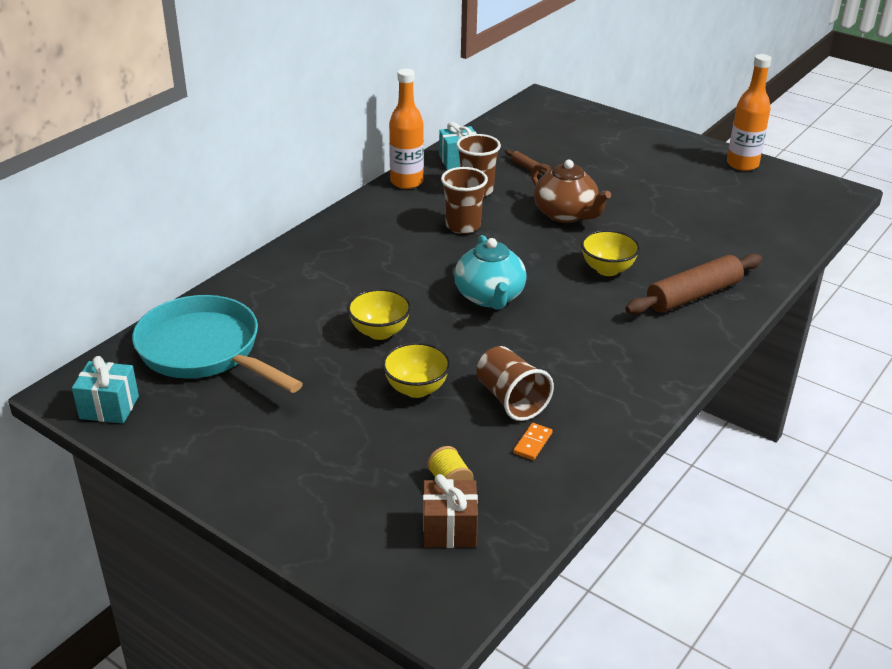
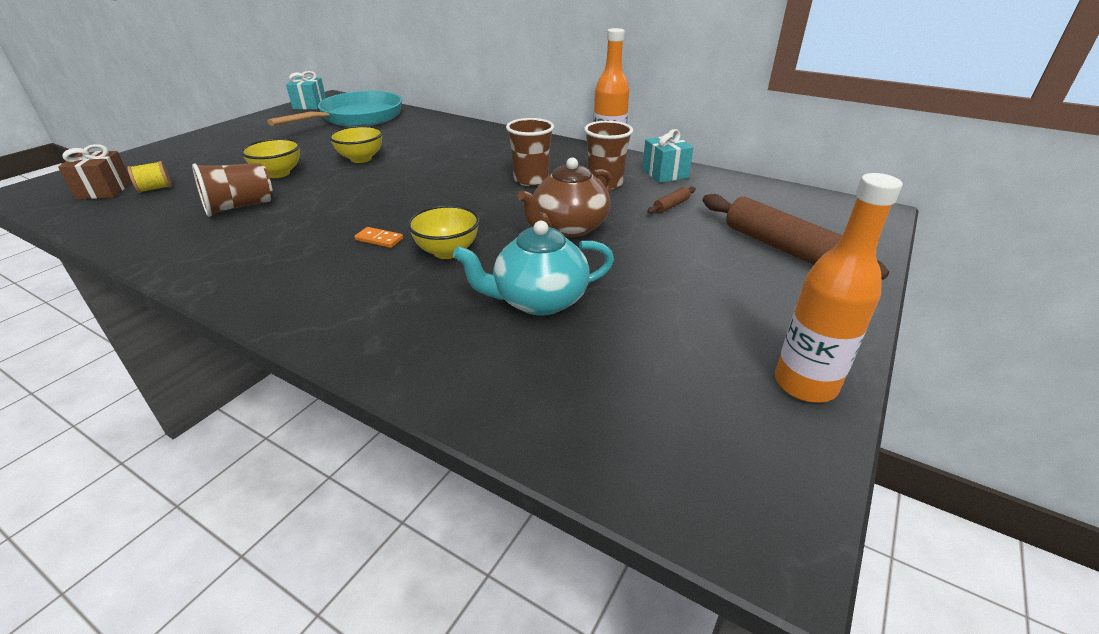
camera: 85 degrees right, 0 degrees up
(489, 297) = (402, 194): turquoise teapot -> turquoise teapot (538, 300)
(532, 443) = (174, 216): orange domino -> orange domino (379, 239)
(693, 295) = (380, 309): brown rolling pin -> brown rolling pin (780, 247)

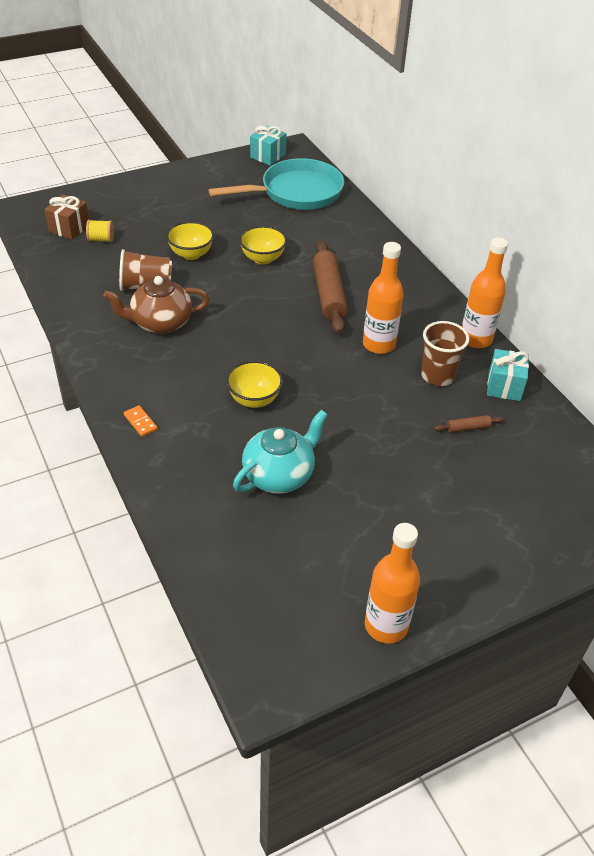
camera: 30 degrees right, 10 degrees up
(379, 239) = (217, 365): orange domino -> orange domino (140, 422)
(531, 180) = (378, 344): brown cup -> orange bottle
(538, 300) = (279, 475): turquoise teapot -> turquoise teapot turned 120 degrees clockwise
(568, 228) = (360, 415): brown teapot -> brown teapot (160, 323)
(780, 247) = (508, 514): brown rolling pin -> brown rolling pin (328, 294)

